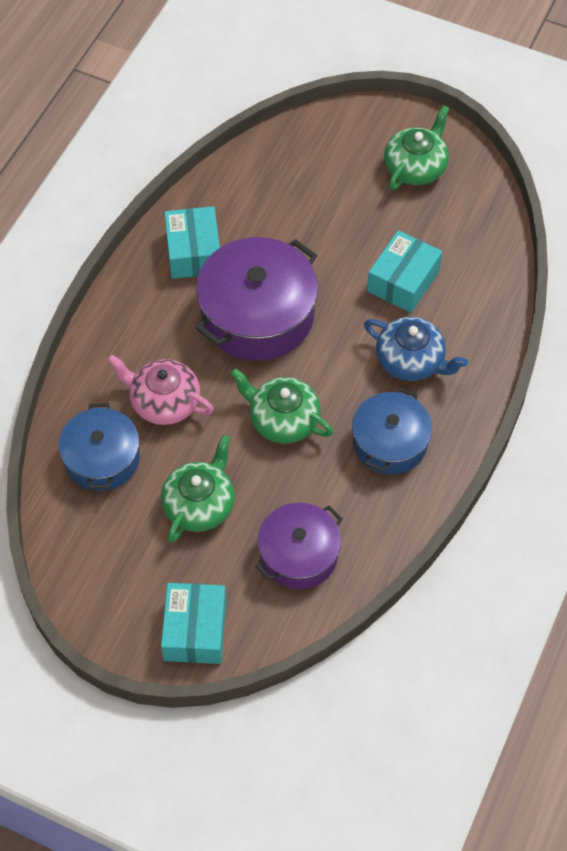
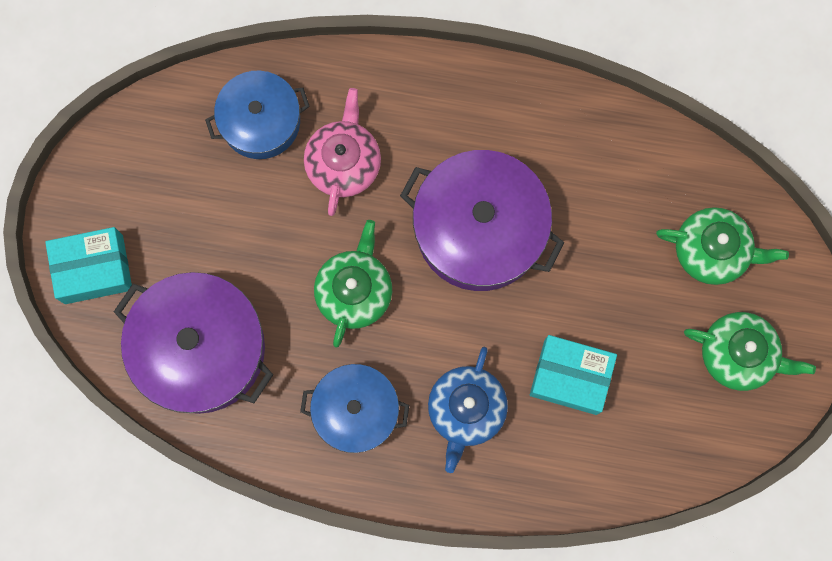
camera: 75 degrees right, 20 degrees up
(194, 252) = (543, 137): turquoise box -> none
(199, 504) = (232, 234): green teapot -> green teapot (712, 251)
(299, 554) = (200, 349): purple pot -> purple pot, size x1.58

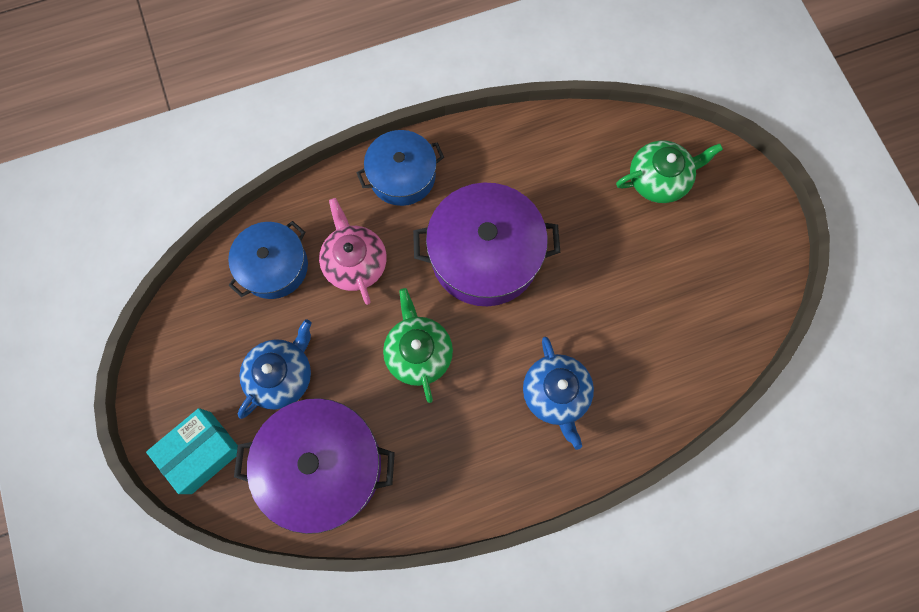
camera: 30 degrees left, 5 degrees down
(209, 237) = (281, 375): none -> blue teapot
(356, 411) = (473, 444): blue pot -> blue pot (402, 176)
(570, 377) = (617, 325): turquoise box -> none
(738, 354) = (724, 241): green teapot -> none

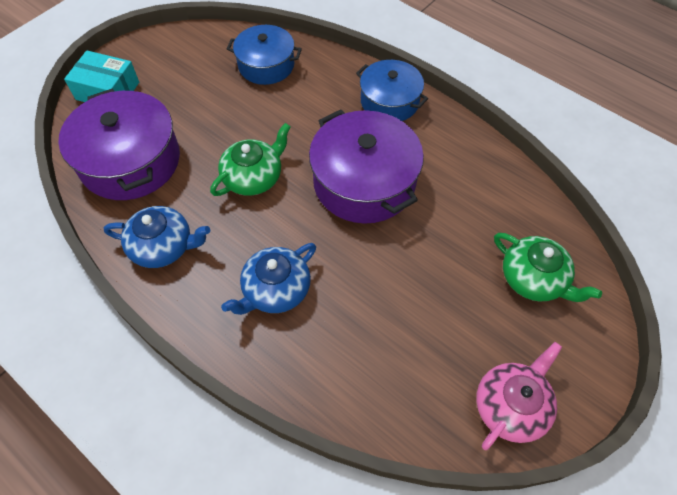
camera: 60 degrees right, 15 degrees down
(281, 375) = (187, 106): blue teapot -> blue teapot (163, 246)
(355, 262) = (300, 106): pink teapot -> pink teapot (511, 405)

